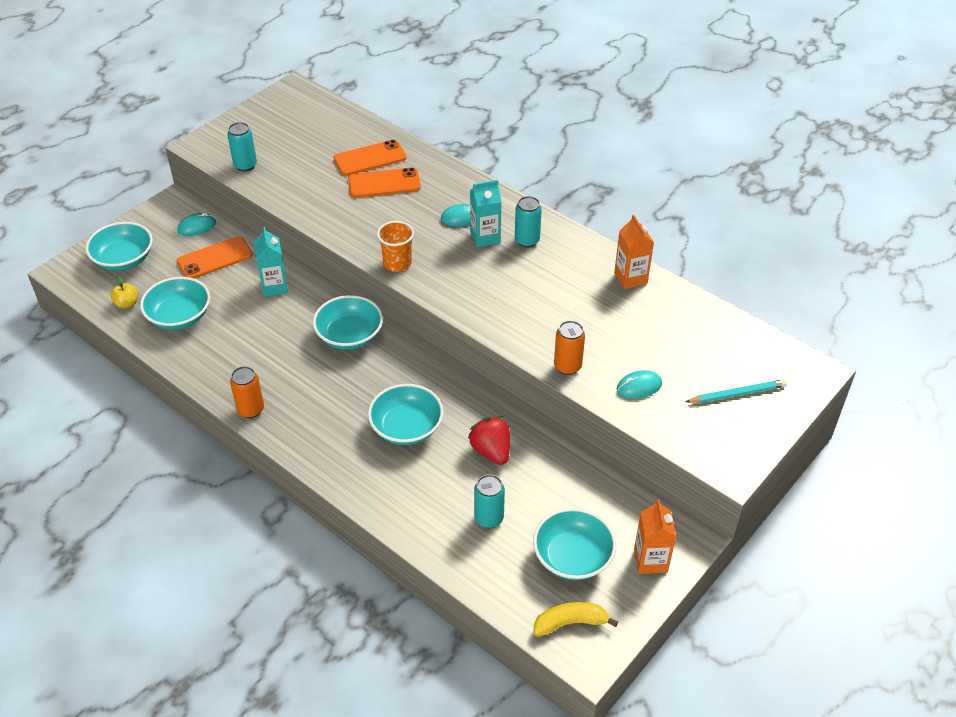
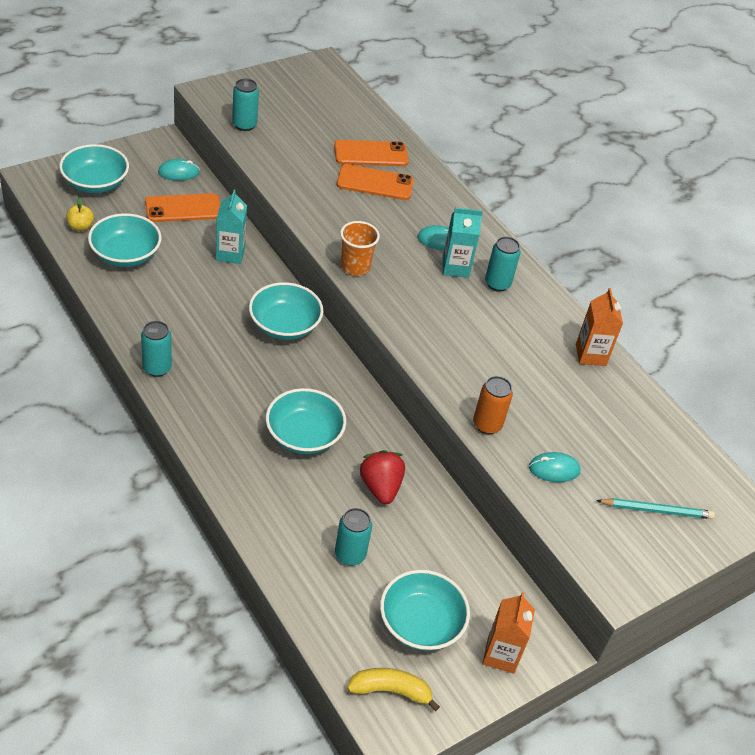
camera: 10 degrees right, 0 degrees up
(251, 410) = (157, 368): orange can -> turquoise can

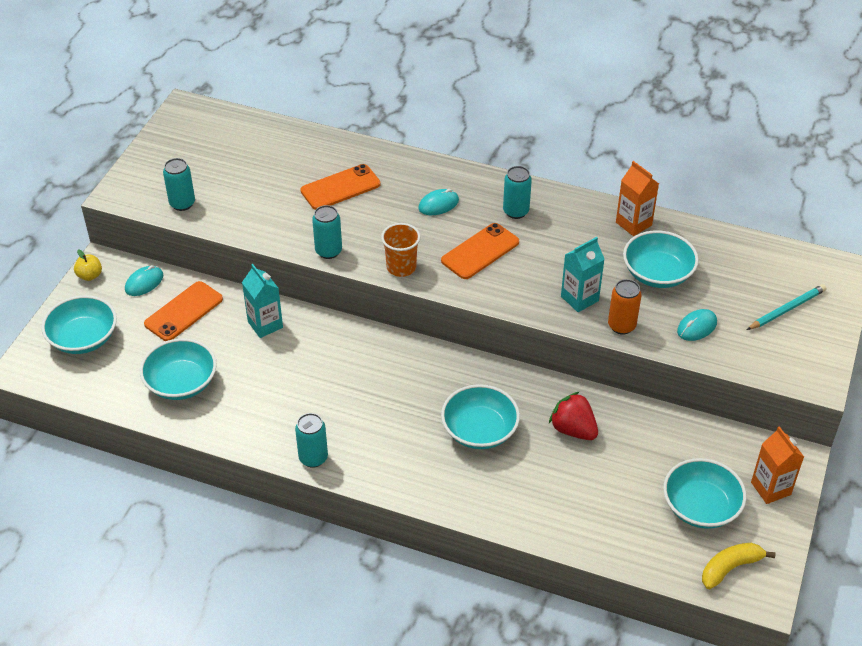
camera: 30 degrees left, 0 degrees up
(80, 227) = (115, 385): yellow apple -> yellow apple (90, 275)
(284, 325) = (371, 354): turquoise bowl -> turquoise bowl (657, 273)
(350, 555) = (605, 494): turquoise can -> turquoise can (328, 251)
(371, 154) = (310, 165): orange phone -> orange phone (480, 251)
(455, 267) = (473, 218): turquoise carton -> turquoise carton (579, 298)

